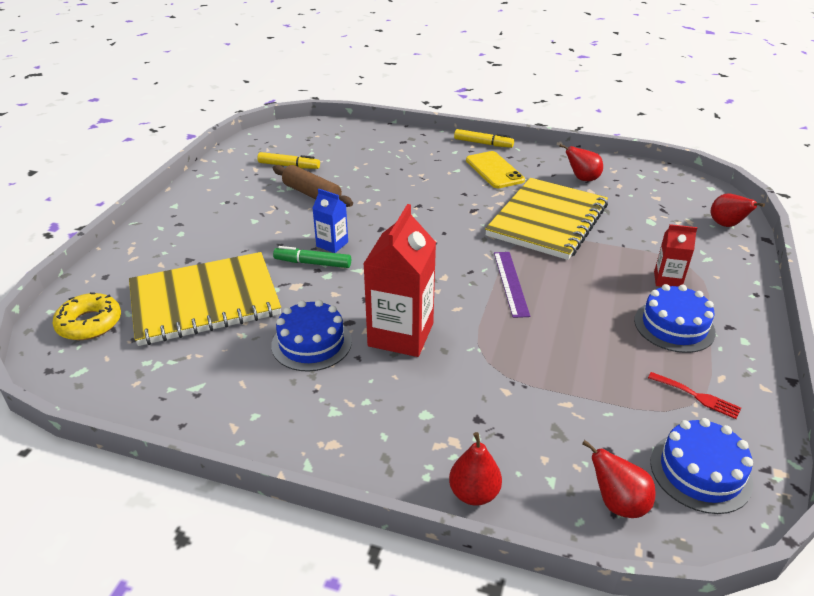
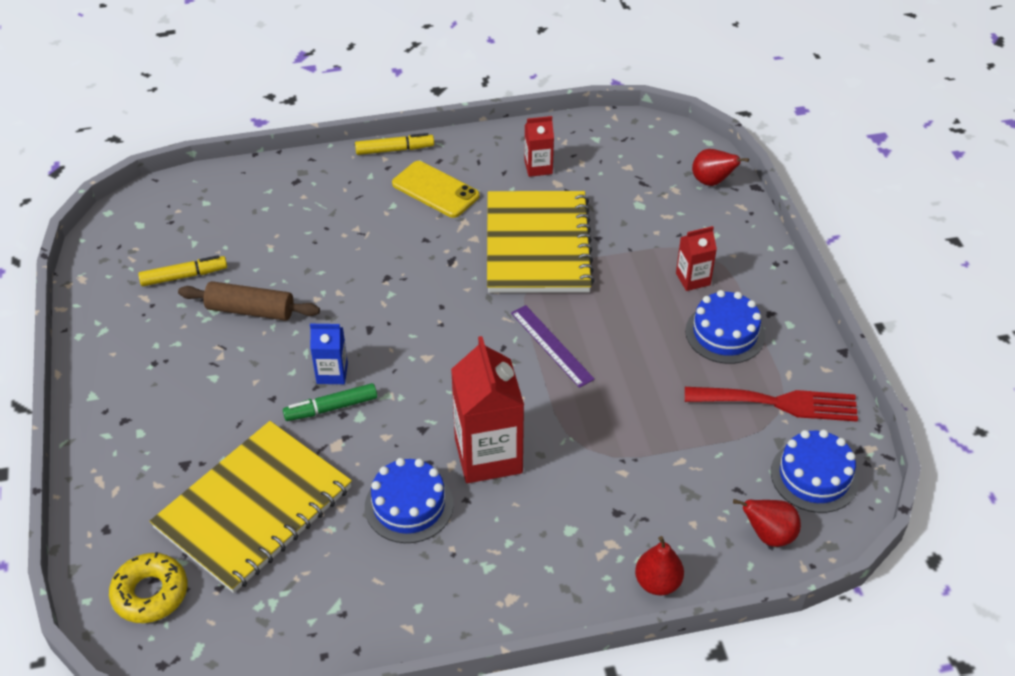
camera: 30 degrees left, 10 degrees up
(582, 179) = (538, 167): red pear -> red carton
(697, 396) = (779, 403): red fork -> red fork, size x1.99

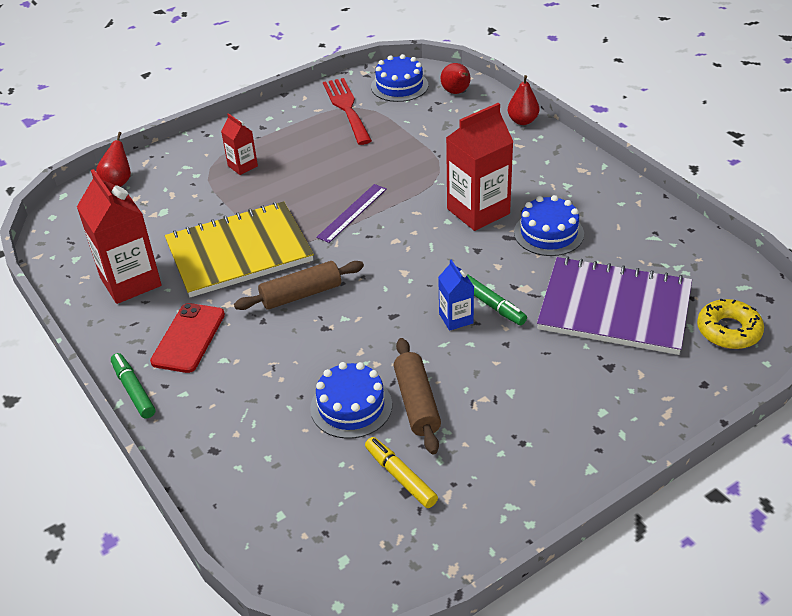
camera: 110 degrees left, 5 degrees down
(253, 507) = (614, 308): yellow notebook -> purple notebook
(394, 150) = (134, 390): yellow marker -> green marker
(435, 190) = (188, 338): yellow phone -> red phone
(444, 273) = (301, 294): none -> brown rolling pin
(538, 167) = (130, 282): red carton -> red carton, size x1.92
(725, 333) = (293, 141): blue cake -> blue cake (351, 406)

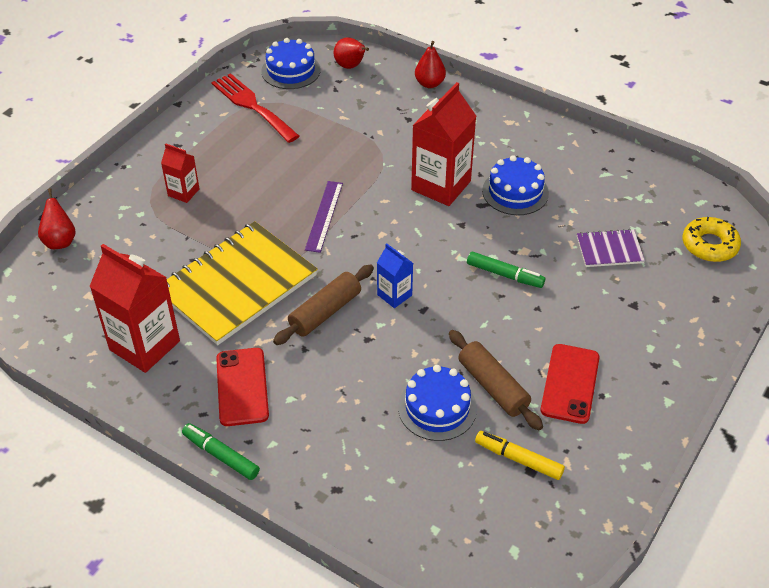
camera: 25 degrees left, 5 degrees up
(456, 318) = (481, 296): blue carton -> blue carton (394, 295)
(496, 422) = (570, 384): none -> red phone
(614, 308) = (609, 250): purple notebook -> purple notebook, size x0.47

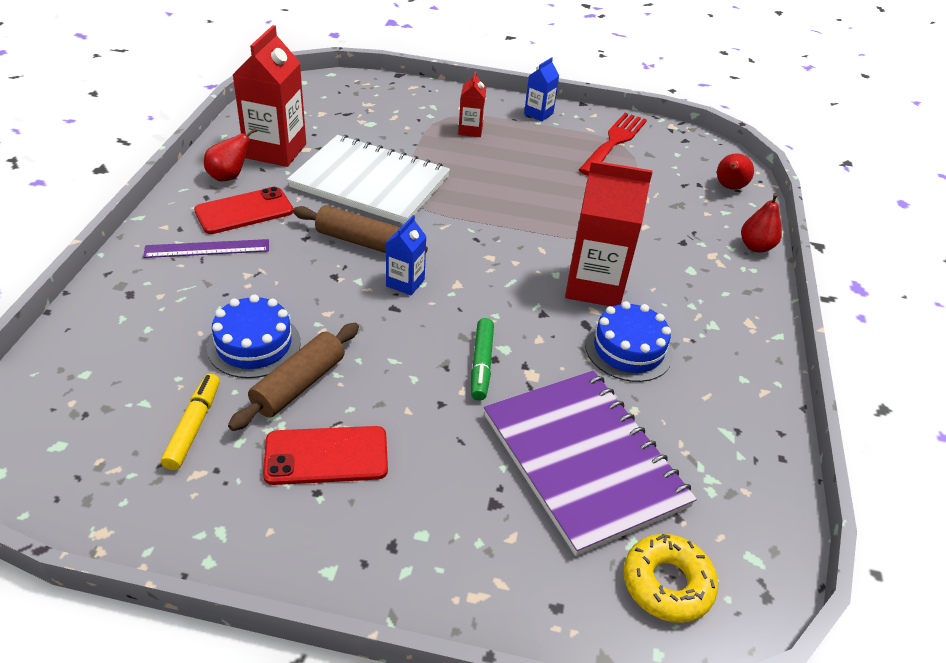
camera: 65 degrees right, 5 degrees down
(60, 241) = (375, 88): red pear -> red pear (229, 177)
(179, 138) = (538, 114): none -> blue carton
(221, 455) = (159, 216): green marker -> none
(237, 285) = (370, 182): yellow notebook -> white notebook
(291, 70) = (685, 153): blue cake -> none
(324, 216) = (492, 214): purple ruler -> purple ruler (207, 248)
(609, 250) = (583, 460): purple notebook -> purple notebook, size x2.15

